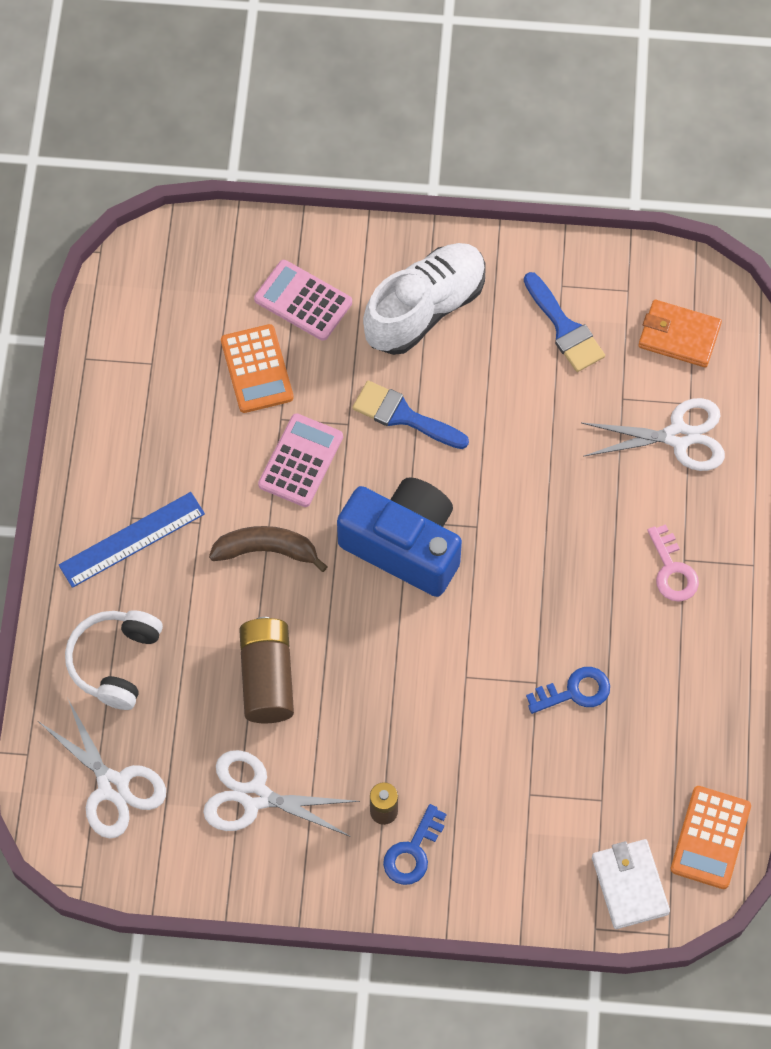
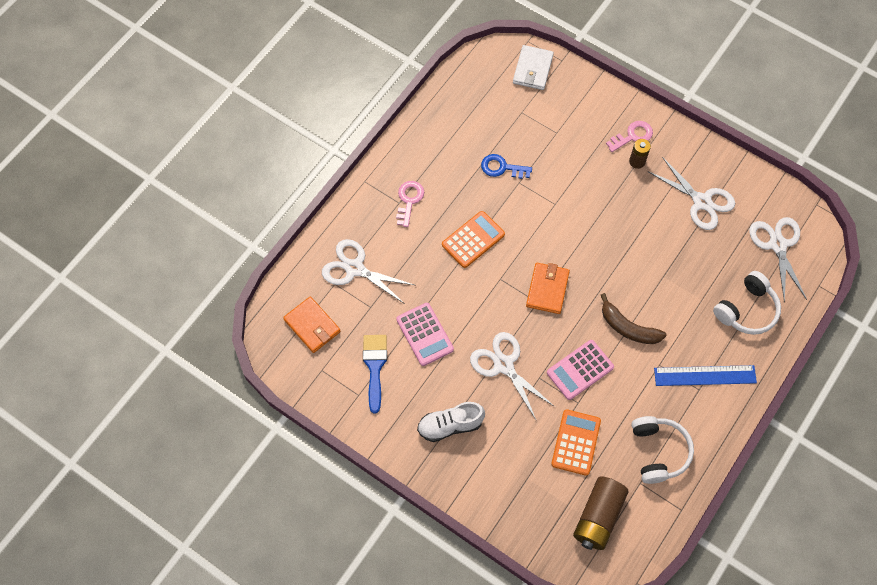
camera: 150 degrees left, 0 degrees up
(146, 412) = (658, 452): none -> white headphones
(267, 677) = (664, 258): brown battery -> brown battery (598, 517)
(303, 301) = (522, 473): pink calculator -> pink calculator (425, 334)
(403, 416) = (504, 365): blue brush -> white scissors
(404, 545) = (547, 289): blue camera -> orange wallet
(413, 851) = (632, 136): blue key -> pink key
(425, 309) = (450, 425): white shoe -> white shoe, size x0.64
(710, 838) = (479, 70): orange calculator -> orange calculator (473, 239)

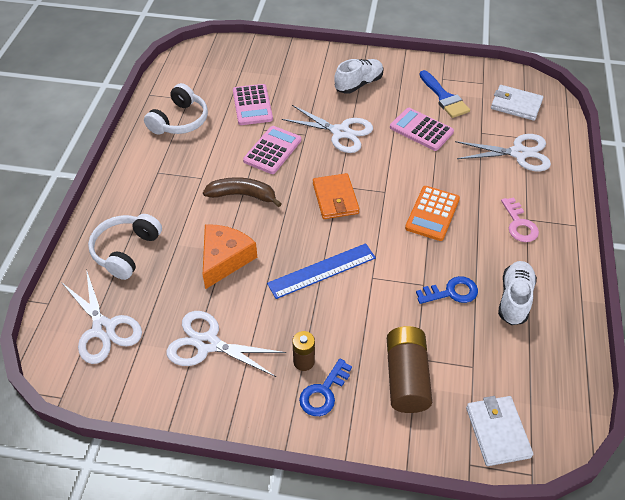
camera: 155 degrees right, 15 degrees down
(312, 326) = (516, 105): orange wallet -> white wallet
(459, 144) = (514, 299): none -> white shoe
(575, 442) = (252, 105): orange calculator -> pink calculator
(598, 517) = (214, 71): brown battery -> brown battery (406, 377)
(632, 136) = (323, 392): pink key -> blue key
(658, 452) = (180, 121): white headphones -> white headphones turned 120 degrees counterclockwise
(666, 268) = (224, 259): none -> orange cheese
(705, 375) = (155, 184): blue ruler -> blue ruler (322, 271)

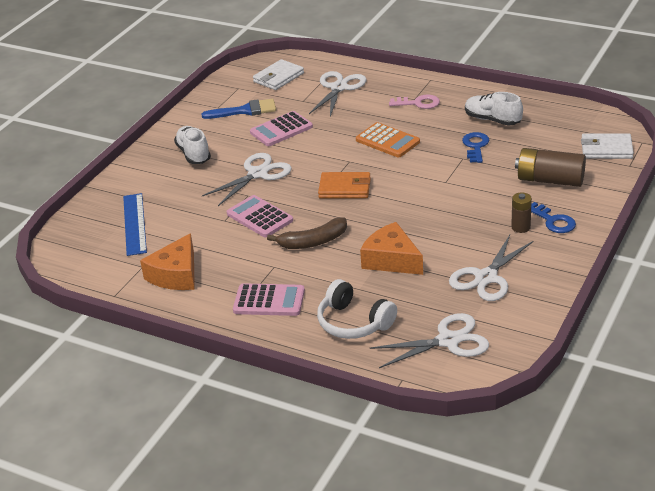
camera: 70 degrees left, 15 degrees down
(180, 121) = (176, 275): white headphones -> orange cheese
(242, 195) = (313, 242): brown banana -> brown banana turned 135 degrees counterclockwise
(252, 105) = (182, 223): pink calculator -> pink calculator (269, 301)
(322, 271) = (427, 206): blue ruler -> blue ruler (134, 224)

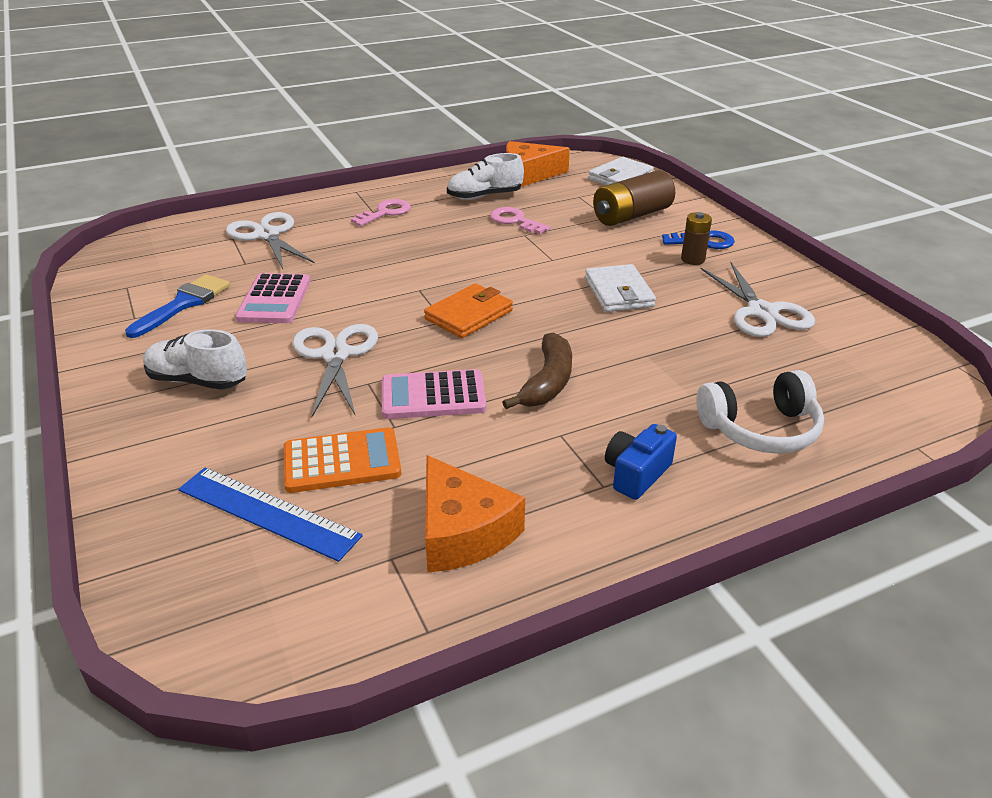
camera: 55 degrees left, 0 degrees up
(269, 301) = (636, 474): pink calculator -> blue camera
(278, 77) = (166, 255): white wallet -> white wallet (618, 292)
(387, 141) = (422, 254): orange calculator -> orange calculator (342, 461)
(391, 260) = (657, 349): orange cheese -> orange cheese (529, 174)
(448, 341) = (863, 383): white scissors -> none
(475, 146) = (515, 221): blue key -> pink key

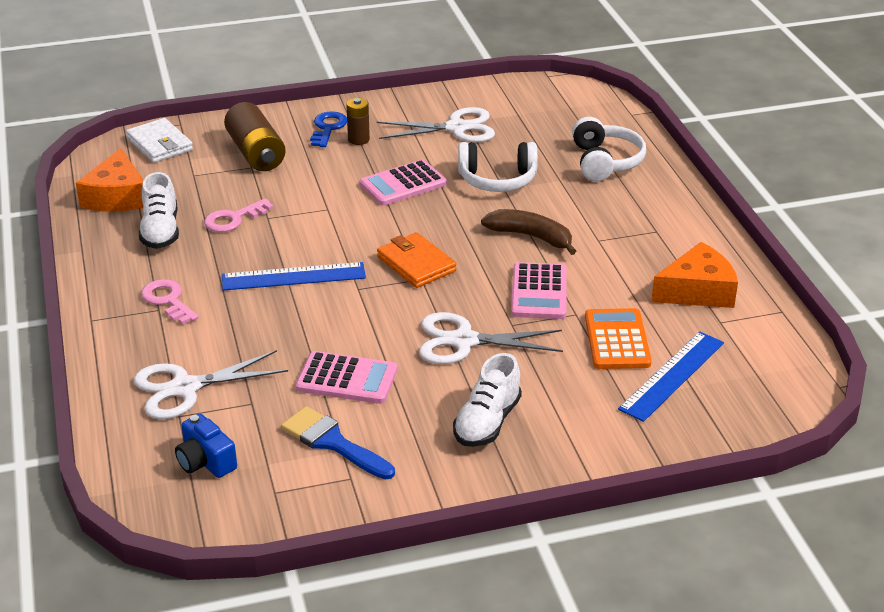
camera: 80 degrees left, 0 degrees up
(431, 257) = (293, 277): none -> blue ruler
(618, 292) = (403, 184): white wallet -> pink calculator
(636, 474) = (646, 216): blue camera -> blue camera (205, 461)
(662, 349) = (497, 180): none -> white headphones

